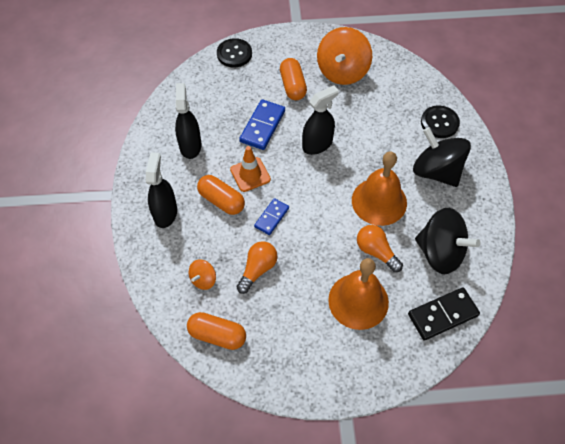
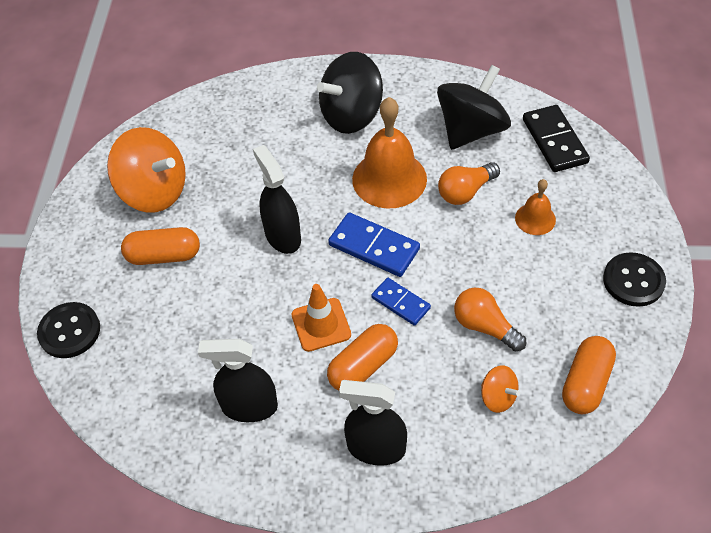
camera: 80 degrees left, 5 degrees down
(262, 126) = (233, 301): blue domino -> blue domino (374, 247)
(358, 301) = (535, 219): orange bell -> orange bell, size x0.52
(439, 123) = (275, 100): black button -> black button (633, 281)

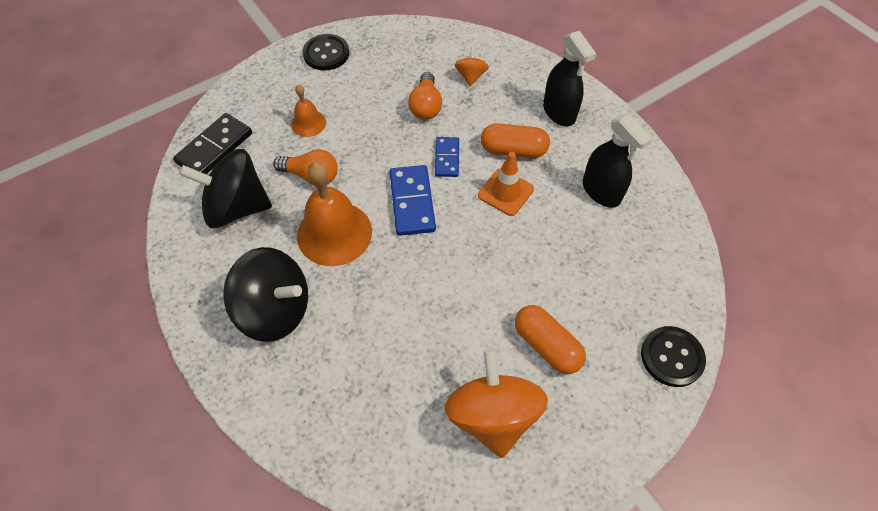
camera: 130 degrees left, 5 degrees up
(282, 236) = (452, 270): black spray bottle -> none
(586, 383) = (424, 44): orange capsule -> none

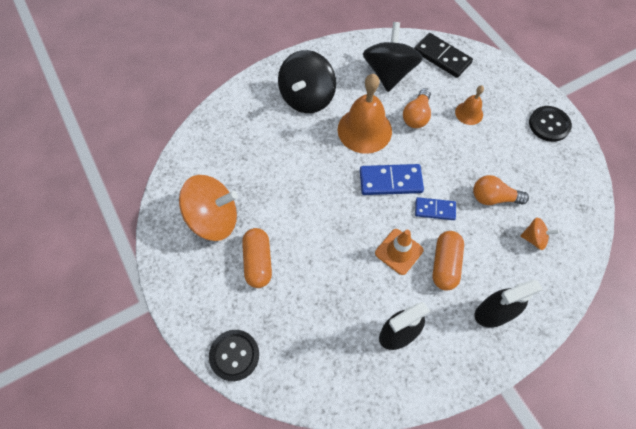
camera: 95 degrees right, 5 degrees up
(546, 345) = (258, 262): orange capsule -> orange capsule turned 60 degrees counterclockwise

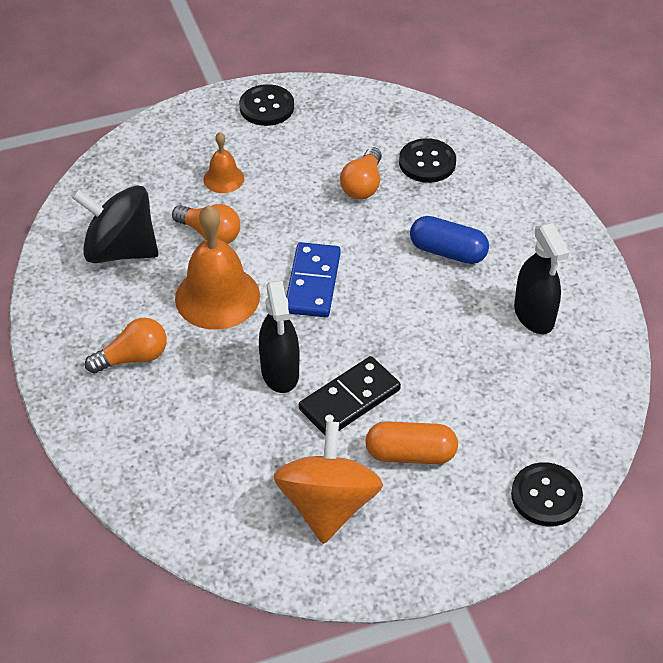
camera: 80 degrees left, 15 degrees down
(307, 97) = (133, 358): black spinning top -> orange light bulb
(399, 251) = (422, 294): orange traffic cone -> none
(435, 210) = (368, 245): blue domino -> none
(442, 57) = (113, 185): black domino -> black domino (349, 399)
(445, 264) = (448, 251): orange capsule -> blue capsule
(493, 313) = (518, 221): black spray bottle -> black spray bottle (280, 372)
(534, 238) = (427, 162): orange spinning top -> black button

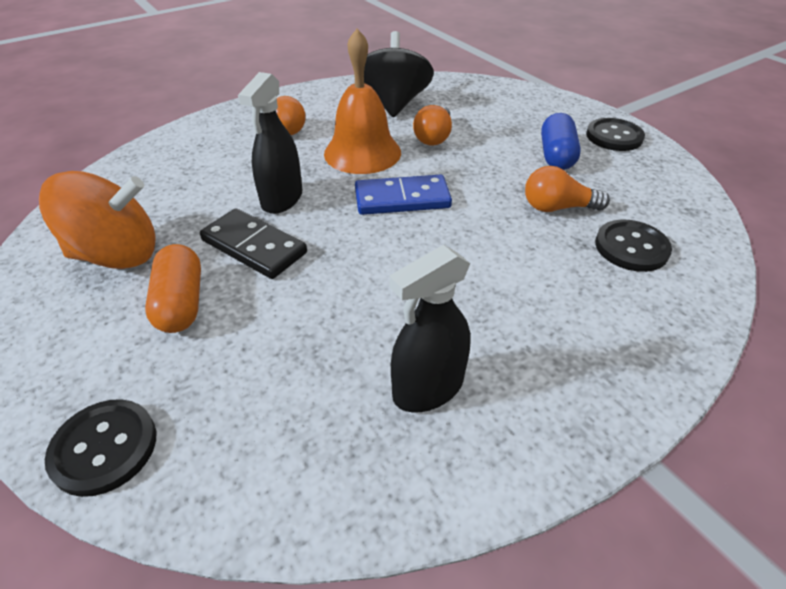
camera: 75 degrees right, 5 degrees down
(223, 178) = (504, 132): orange bell -> none
(280, 372) = (282, 199): black spray bottle -> black spray bottle turned 45 degrees counterclockwise
(448, 251) = (498, 286): blue capsule -> blue capsule (556, 155)

